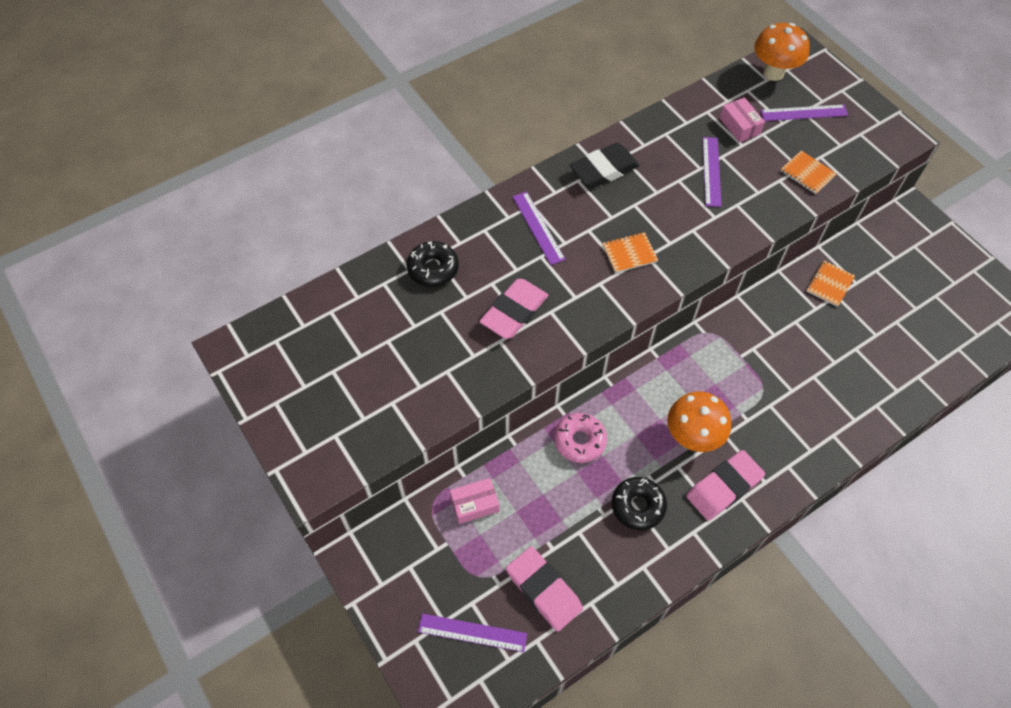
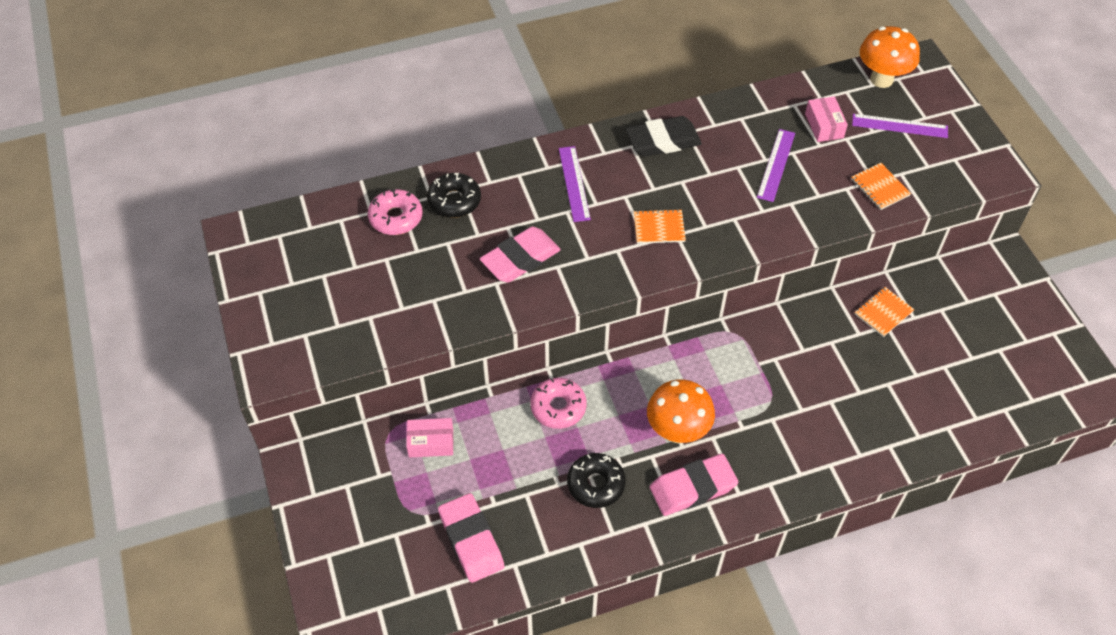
camera: 15 degrees right, 5 degrees down
(383, 297) = (396, 218): none -> pink donut
(472, 633) = (386, 562): purple ruler -> none

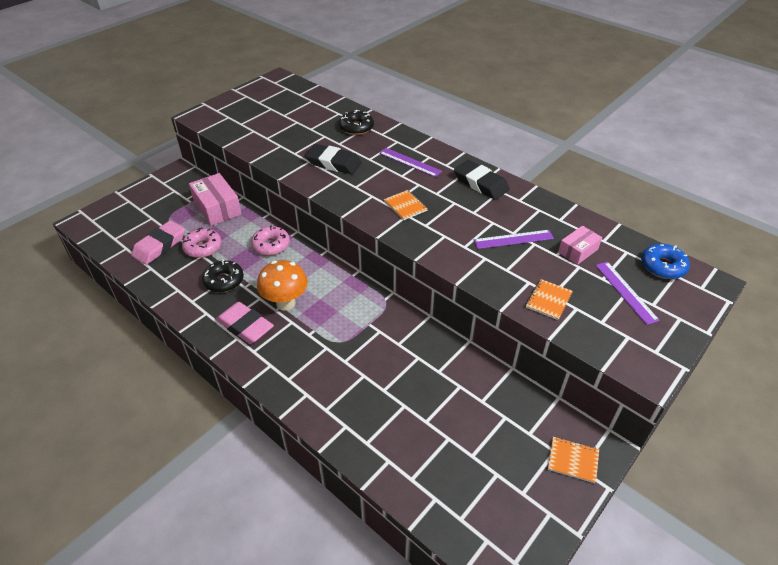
camera: 60 degrees right, 10 degrees down
(396, 218) = (327, 115): pink donut -> pink donut (203, 247)
(431, 442) = (217, 208): pink box -> pink box, size x1.69
(520, 259) = (333, 163): pink eraser -> black eraser
(574, 183) = (410, 162): purple ruler -> purple ruler turned 75 degrees clockwise
(881, 79) = (662, 266): orange mushroom -> blue donut
(883, 313) = (470, 380): orange notebook -> orange notebook (573, 460)

